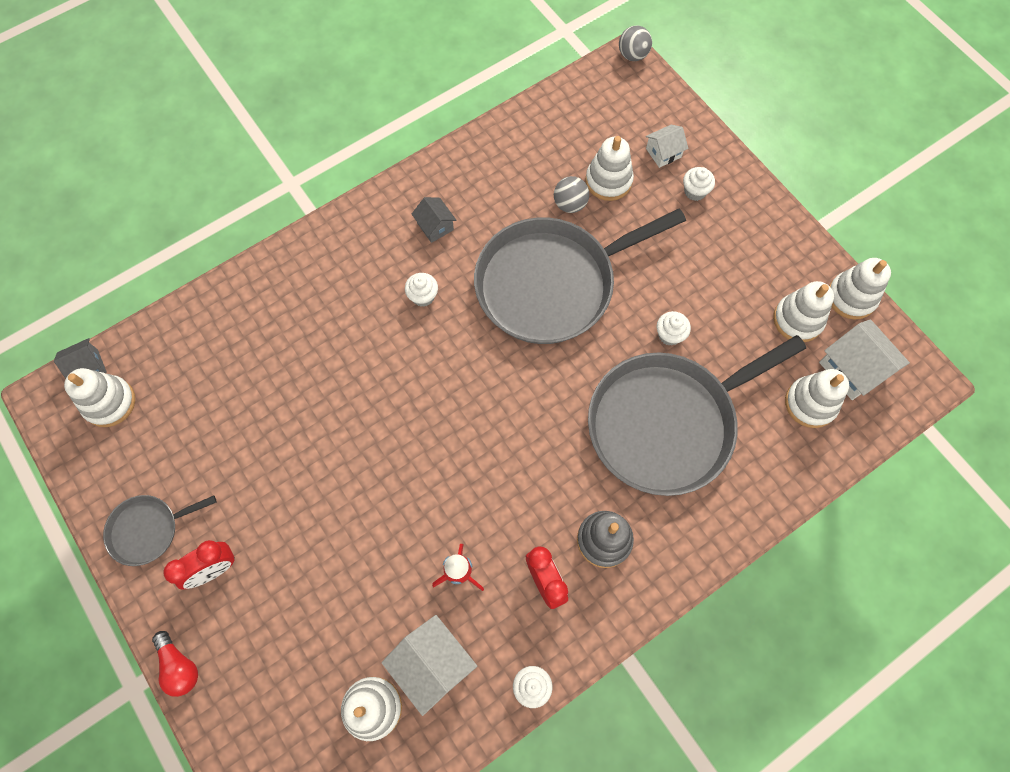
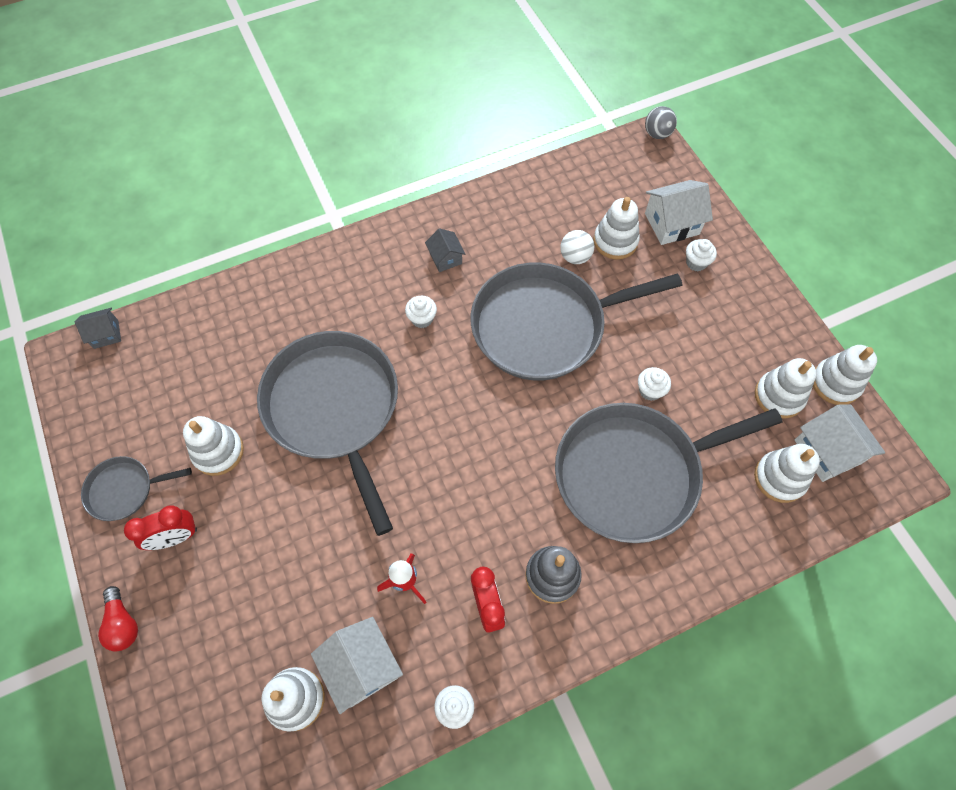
camera: 10 degrees right, 5 degrees down
(109, 402) = (117, 369): white stacking toy -> white stacking toy (218, 451)
(351, 407) = (335, 409): none -> grey pan
(570, 204) = (575, 257): grey ball -> white ball
(663, 153) = (671, 224): white house -> white house, size x1.69

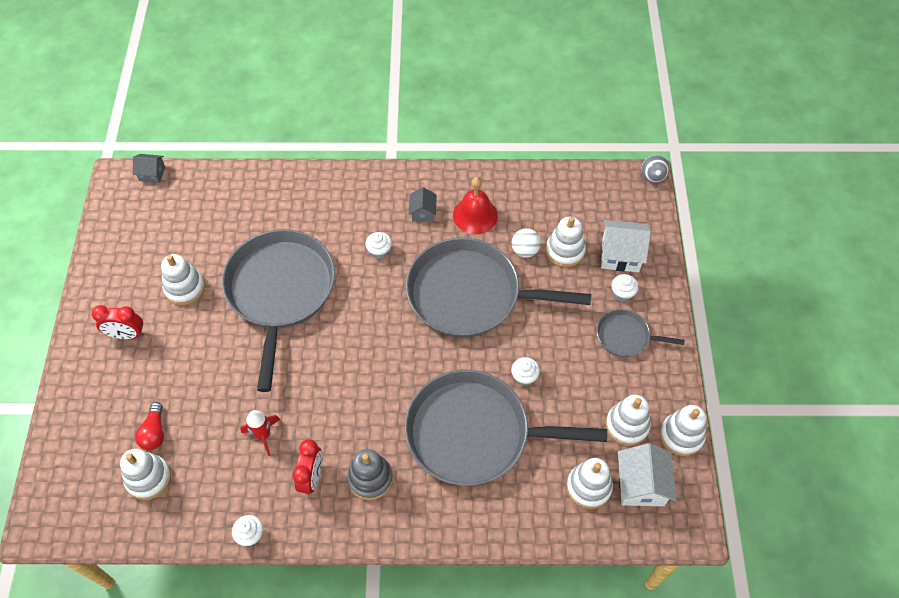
camera: 25 degrees right, 5 degrees down
(123, 623) = (65, 377): red light bulb -> red light bulb (154, 432)
(124, 490) = (110, 288): grey pan -> grey pan (626, 336)
(362, 667) = (203, 478): white house -> none
(502, 240) = (475, 215): none -> red bell

